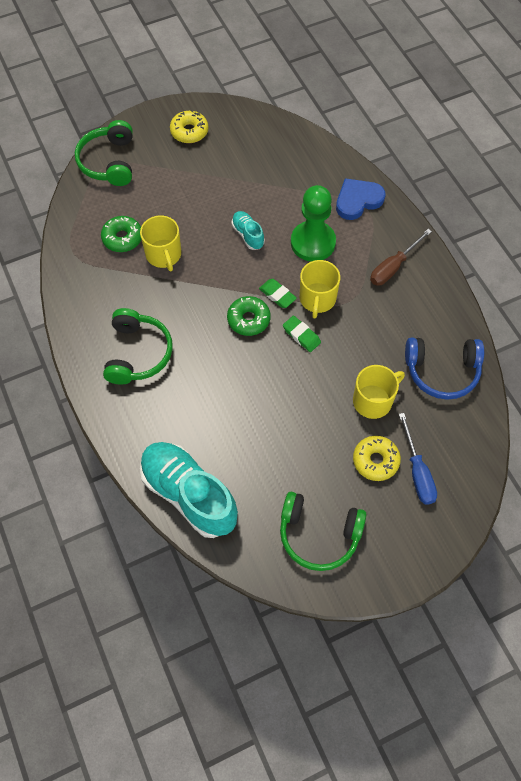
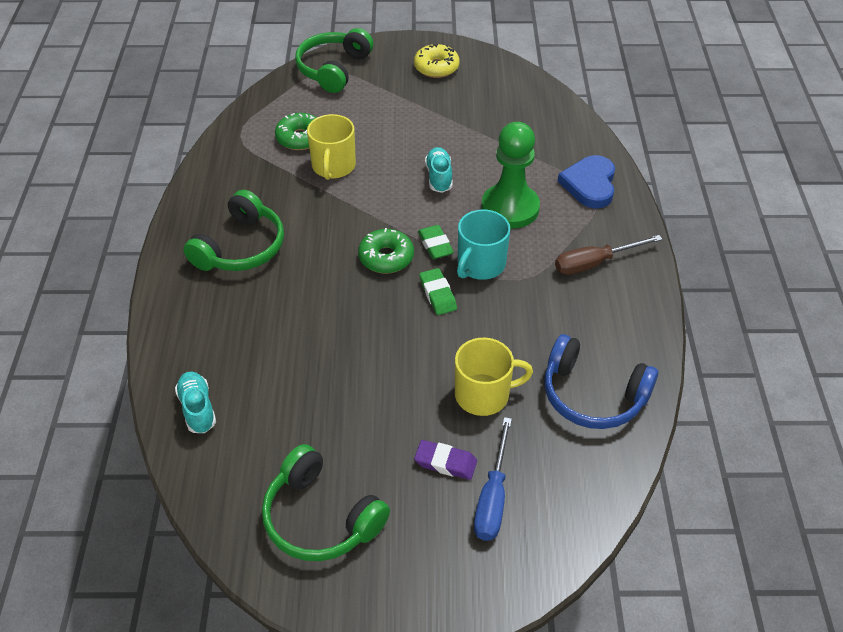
camera: 25 degrees right, 15 degrees down
(189, 494) = (197, 409): turquoise shoe -> turquoise shoe, size x0.47
(317, 299) = (480, 265): yellow mug -> turquoise mug
(358, 200) = (590, 184): blue heart -> blue heart turned 75 degrees counterclockwise
(375, 461) = (445, 462): yellow donut -> purple eraser

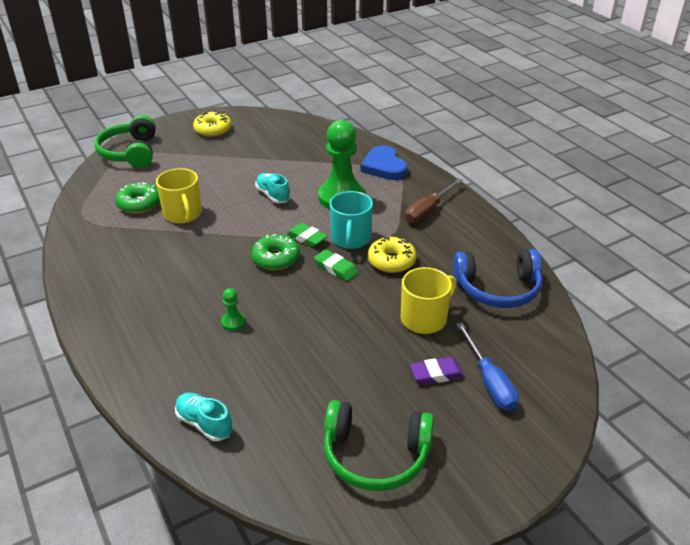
camera: 30 degrees left, 10 degrees down
(241, 247) = (148, 293): green headphones -> none
(295, 313) = (233, 322): none -> green pawn
(503, 310) = (391, 261): none -> yellow donut

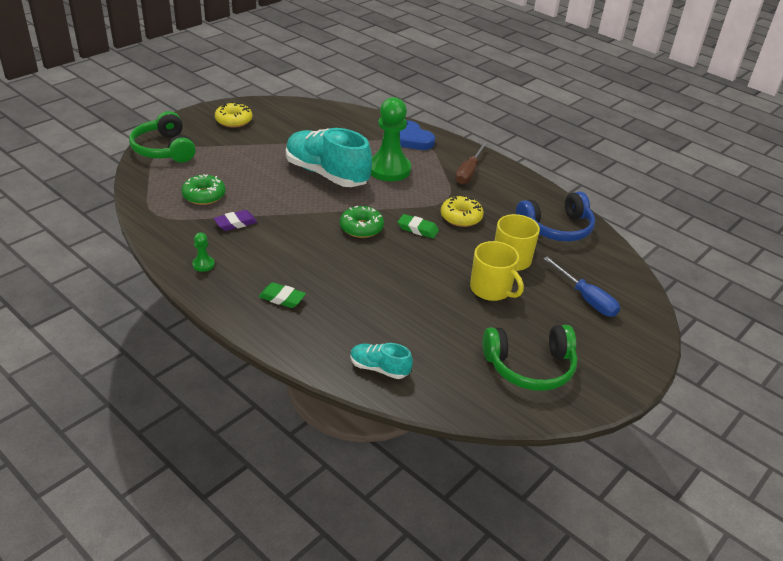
camera: 20 degrees left, 0 degrees up
(183, 214) = (252, 200): yellow mug -> yellow mug (491, 289)
(233, 322) = (355, 285): green pawn -> green pawn (203, 264)
(273, 195) = (326, 174): turquoise shoe -> turquoise shoe, size x2.14
(307, 238) = (378, 207): green eraser -> green eraser (282, 298)
(350, 239) = (416, 203): turquoise mug -> none
(436, 374) = (544, 299): purple eraser -> purple eraser (235, 223)

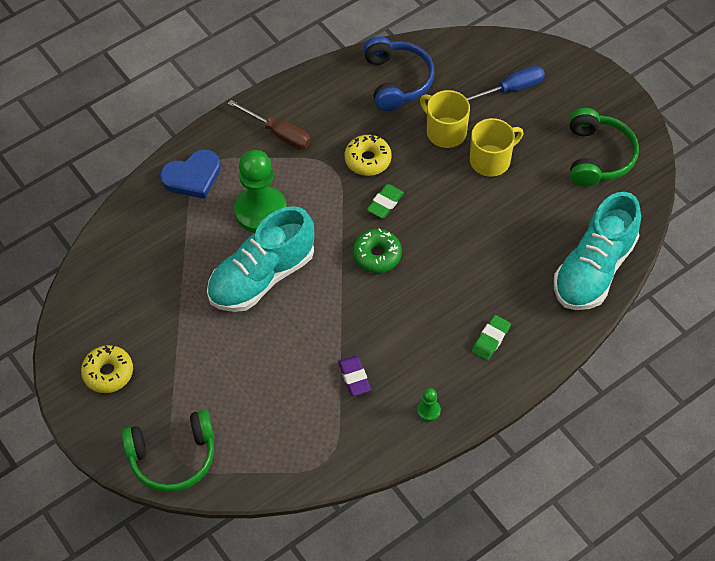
camera: 75 degrees left, 20 degrees up
(204, 196) = (292, 410): green donut -> none
(379, 368) = (594, 269): turquoise shoe -> turquoise shoe, size x2.14

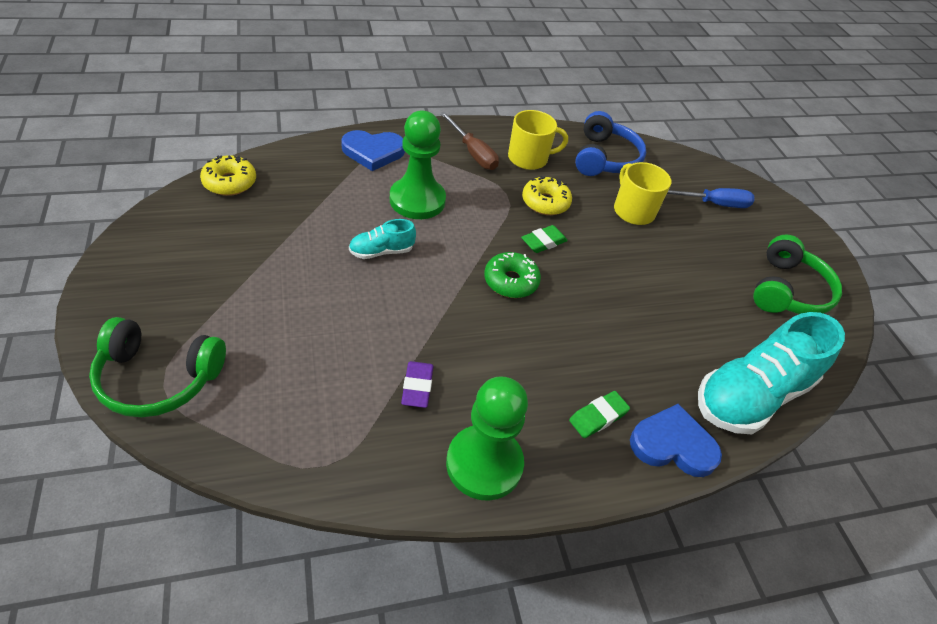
camera: 15 degrees right, 10 degrees down
(108, 373) = (165, 267): yellow donut -> yellow donut (230, 182)
(262, 277) = (381, 251): turquoise shoe -> turquoise shoe, size x0.47
(428, 410) = (484, 464): green pawn -> green pawn, size x2.43
(491, 160) = (670, 250): yellow mug -> yellow mug (529, 158)
(550, 336) = (673, 445): none -> blue heart

